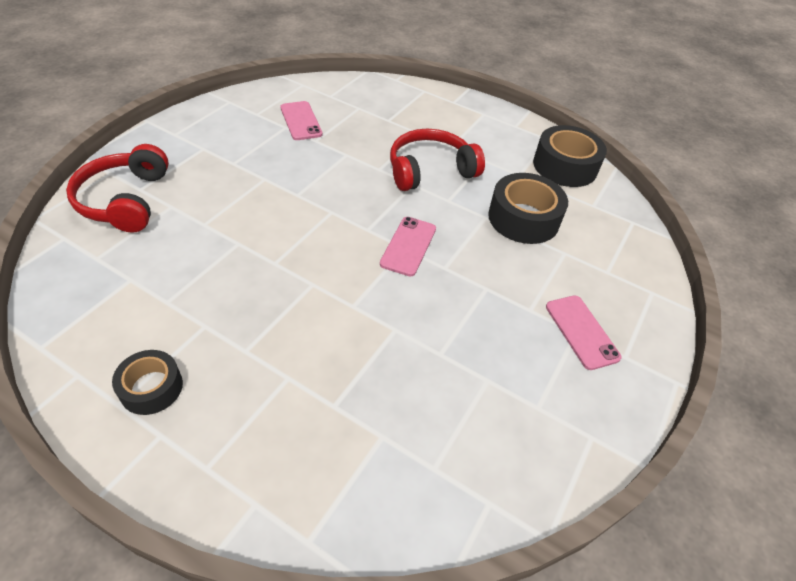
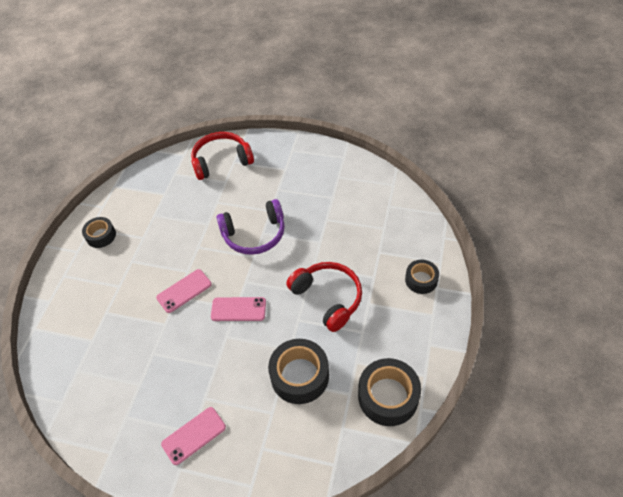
camera: 80 degrees right, 5 degrees up
(294, 202) = (254, 234): none -> purple headphones
(301, 121) = (344, 202): pink phone -> pink phone (184, 291)
(439, 107) = (421, 280): none -> black tape

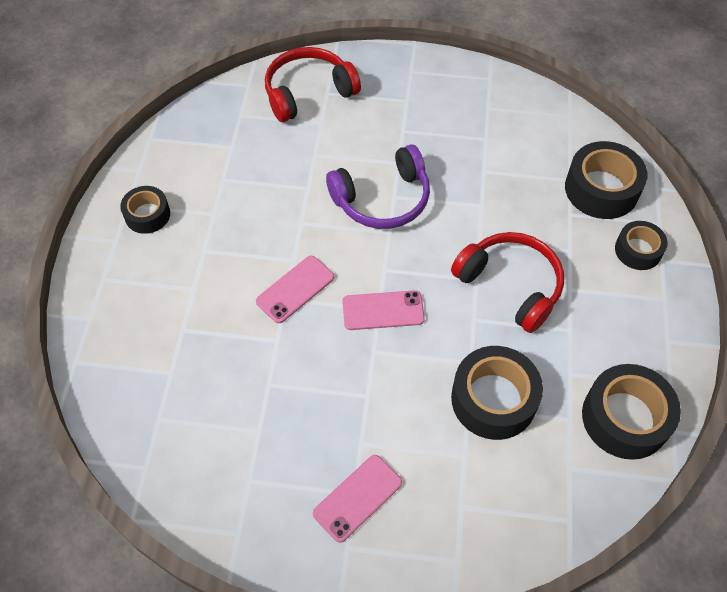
camera: 10 degrees left, 5 degrees up
(404, 236) = (601, 189): none -> black tape

